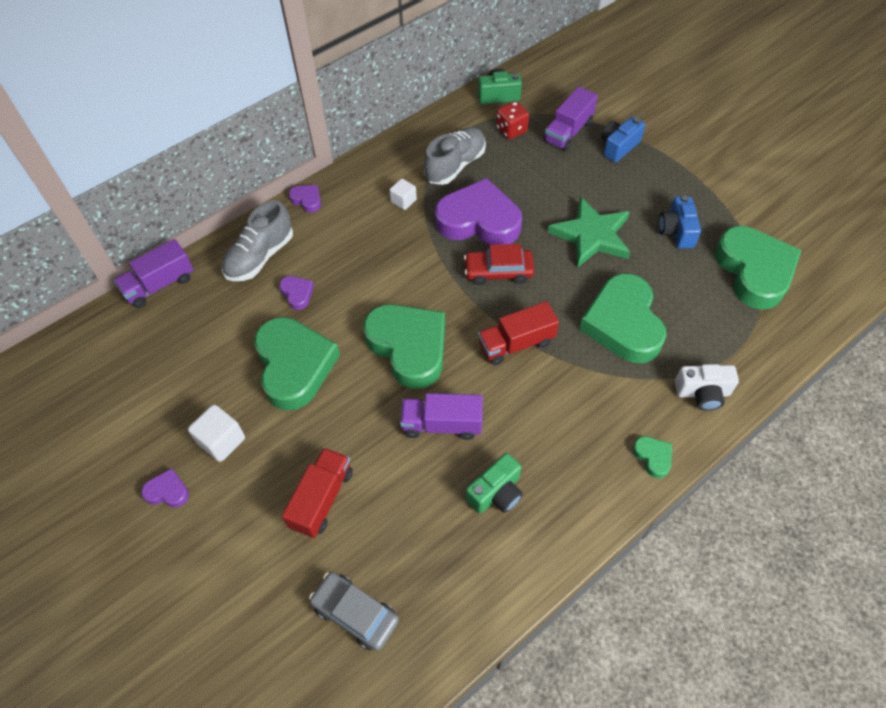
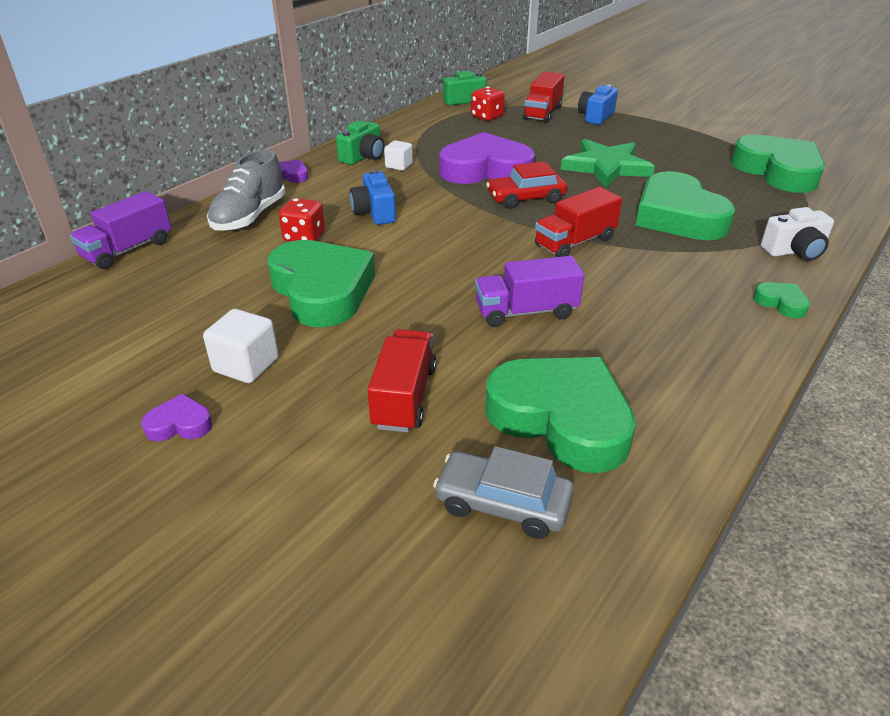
camera: 15 degrees left, 20 degrees down
(297, 294) = (304, 237): purple heart -> red dice
(409, 347) = (455, 259): green heart -> green heart (561, 419)
(455, 165) = (442, 140): grey shoe -> none
(496, 493) = (624, 357): green camera -> green camera (363, 157)
(568, 132) = (542, 113): purple truck -> red truck
(676, 231) = (686, 156): blue camera -> blue camera (374, 213)

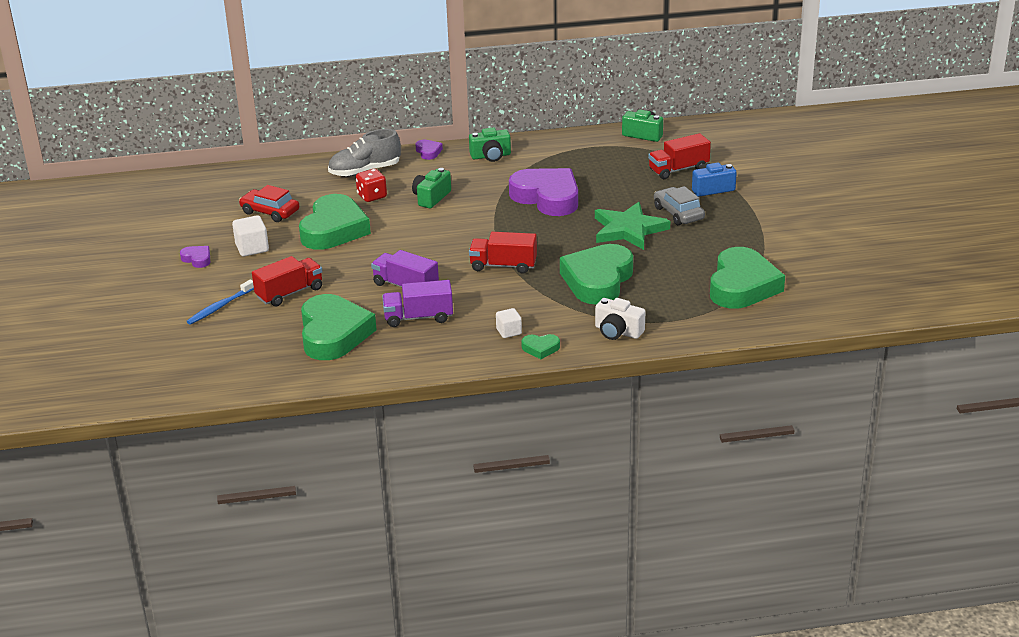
camera: 45 degrees right, 5 degrees down
(128, 250) = (283, 165): purple truck -> purple truck (418, 317)
(336, 479) = (220, 307): none -> blue toothbrush
(374, 213) = (431, 198): blue camera -> green camera
(399, 165) = (500, 172): white cube -> white cube (509, 331)
(487, 117) = (631, 156): red dice -> none
(502, 504) = (260, 346): grey car -> grey car (678, 213)
(525, 198) = (532, 227): red car -> red car (270, 212)
(781, 303) = (540, 348): green heart -> green heart turned 90 degrees clockwise

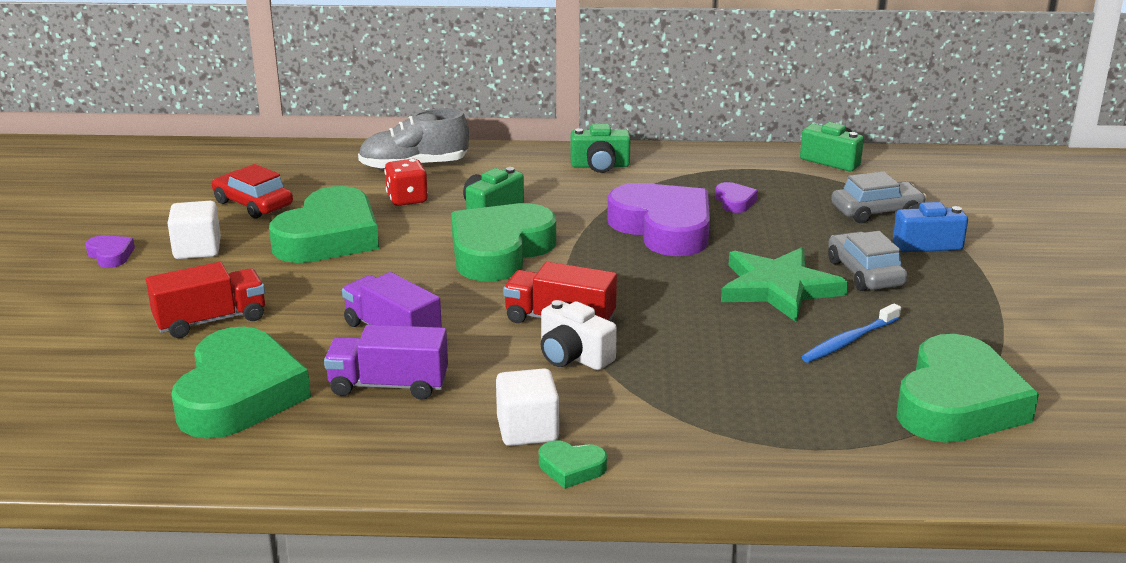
camera: 10 degrees right, 5 degrees down
(220, 307) = (94, 328): blue toothbrush -> blue toothbrush (849, 341)
(428, 152) = (514, 152): purple heart -> purple heart (735, 202)
(509, 331) = (527, 430): white cube -> white cube, size x1.52
(598, 280) = (707, 362): green heart -> green heart (499, 251)
(618, 331) = (717, 456): white camera -> white camera (573, 356)
(678, 169) = (876, 211): red truck -> grey car

